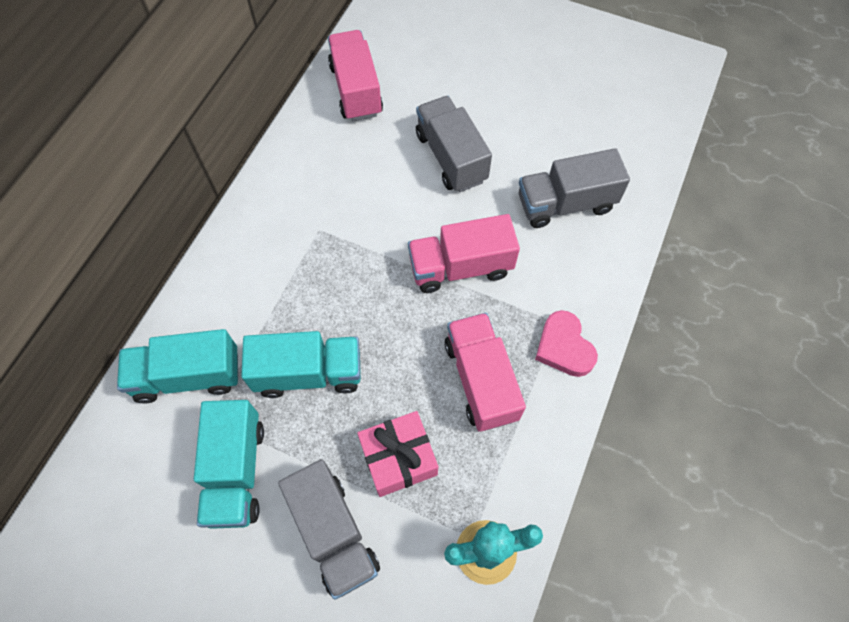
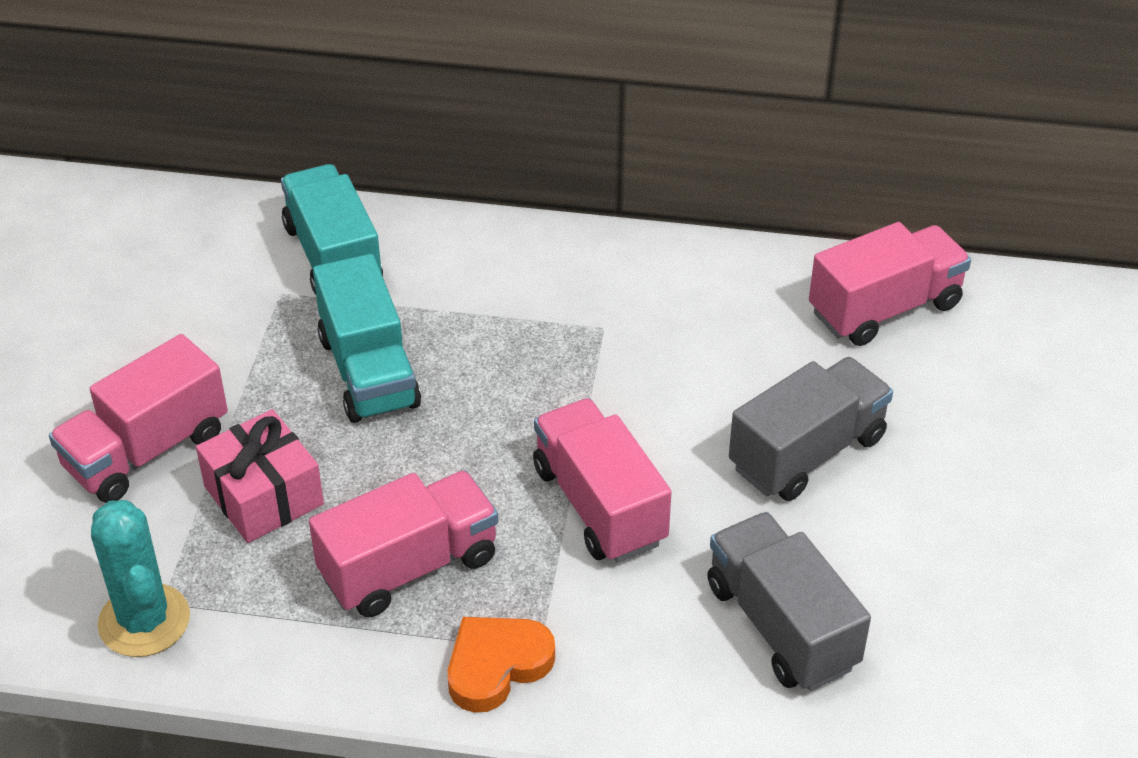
camera: 75 degrees right, 20 degrees down
(236, 471) = (213, 336): turquoise truck -> none
(334, 533) = (147, 450): grey truck -> pink truck
(564, 347) = (496, 666): pink heart -> orange heart

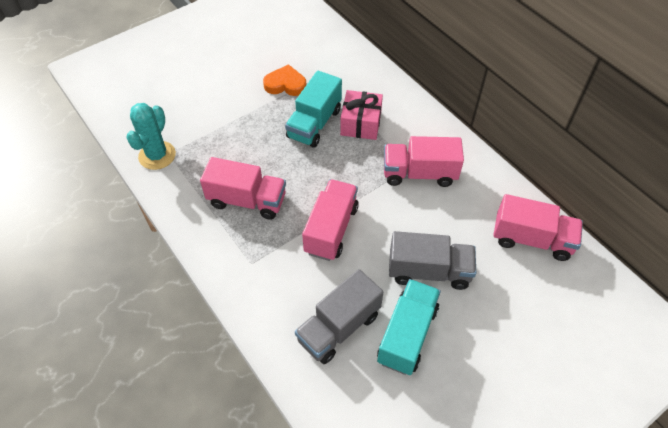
camera: 45 degrees right, 10 degrees up
(147, 450) = (220, 101): pink truck -> pink truck (419, 173)
(264, 495) = (235, 141): pink gift -> pink gift (361, 123)
(334, 257) = (351, 75): turquoise truck -> turquoise truck (407, 335)
(496, 666) = (232, 257): orange heart -> orange heart (285, 84)
(781, 625) = (339, 327): grey truck -> grey truck turned 150 degrees counterclockwise

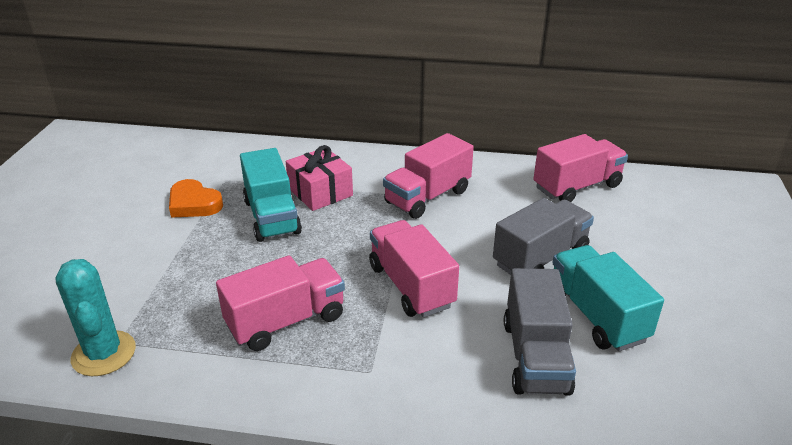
camera: 45 degrees left, 20 degrees down
(285, 84) = (194, 204): orange heart -> orange heart turned 105 degrees counterclockwise

